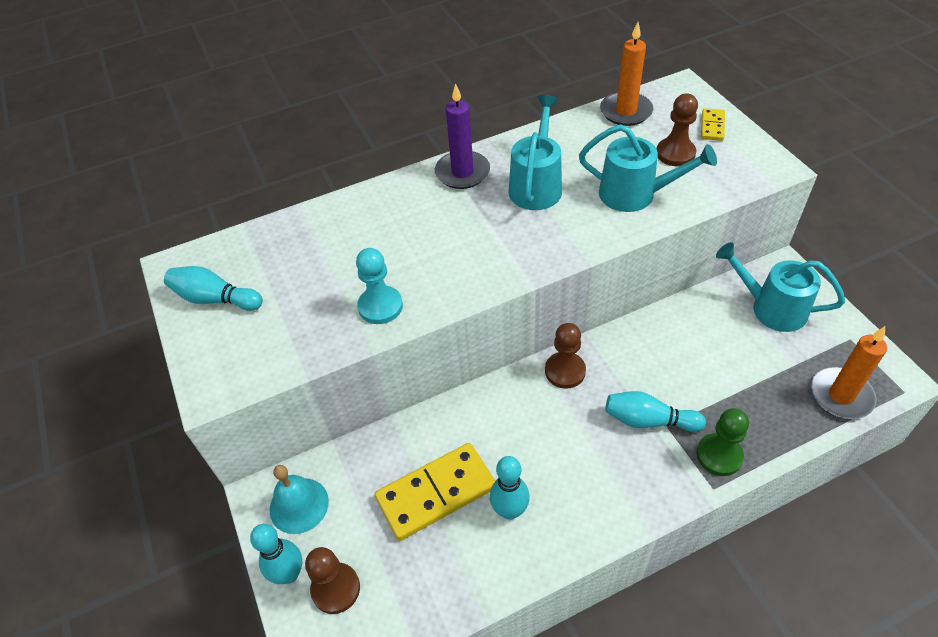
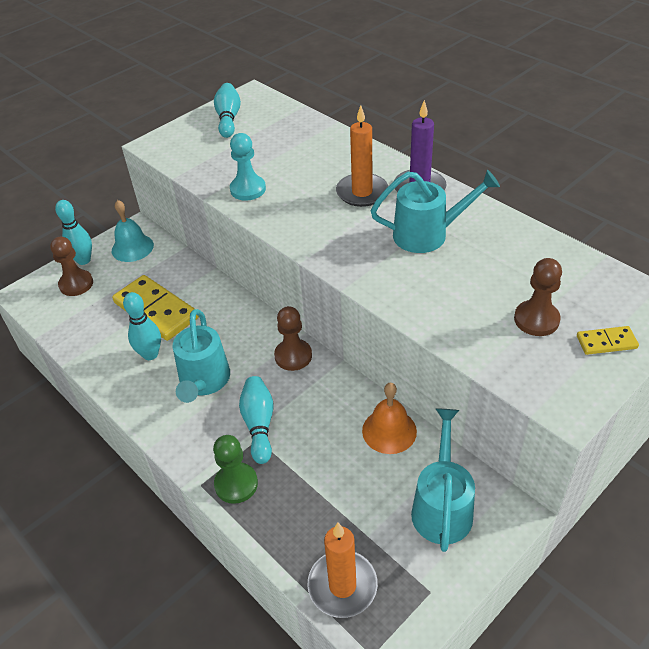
camera: 70 degrees right, 5 degrees down
(626, 111) = (583, 270): orange candle -> orange candle (362, 192)
(636, 194) = (452, 301): turquoise watering can -> turquoise watering can (204, 382)
(683, 320) = (389, 431): none -> orange bell

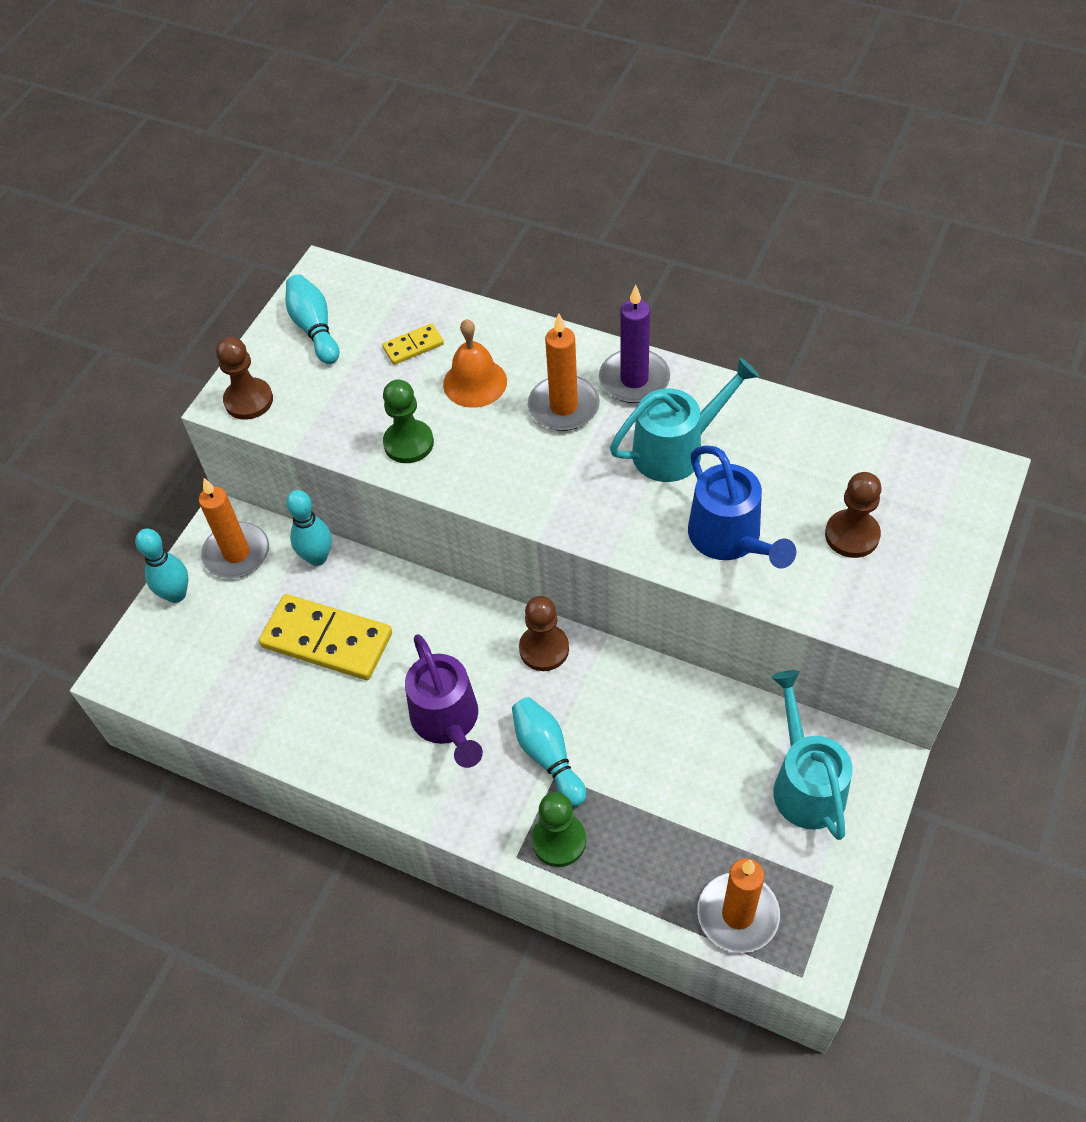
camera: 20 degrees left, 10 degrees up
(76, 284) = (188, 635): brown pawn -> brown pawn (248, 400)
(132, 247) = (237, 553): turquoise bell -> orange candle
(150, 354) = (356, 706): turquoise bowling pin -> turquoise bowling pin (317, 557)
(204, 382) = (448, 722): turquoise watering can -> purple watering can
(248, 189) = (408, 443): turquoise pawn -> green pawn
(389, 431) = (706, 711): orange bell -> orange bell (475, 382)
(439, 298) = (730, 540): none -> blue watering can
(606, 342) = (938, 542): yellow domino -> yellow domino (413, 346)

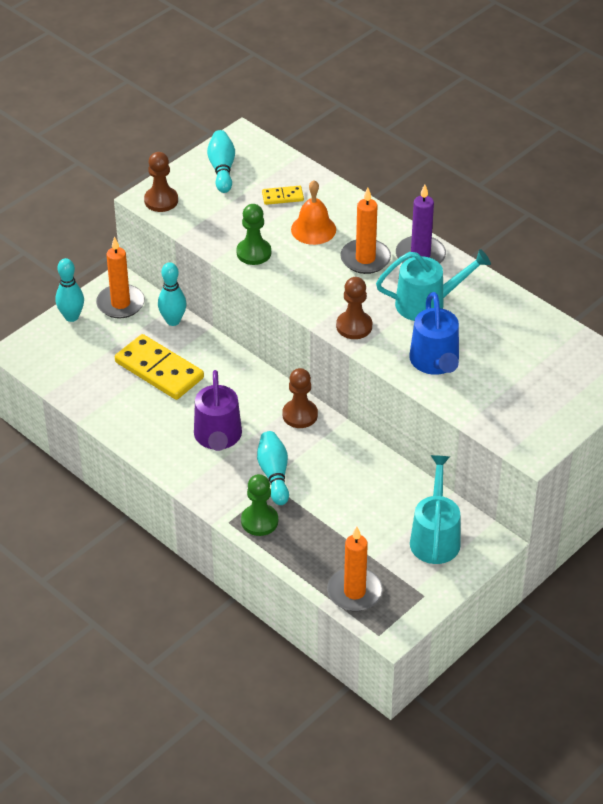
camera: 15 degrees right, 10 degrees down
(852, 535) = (516, 382): brown pawn -> brown pawn (354, 326)

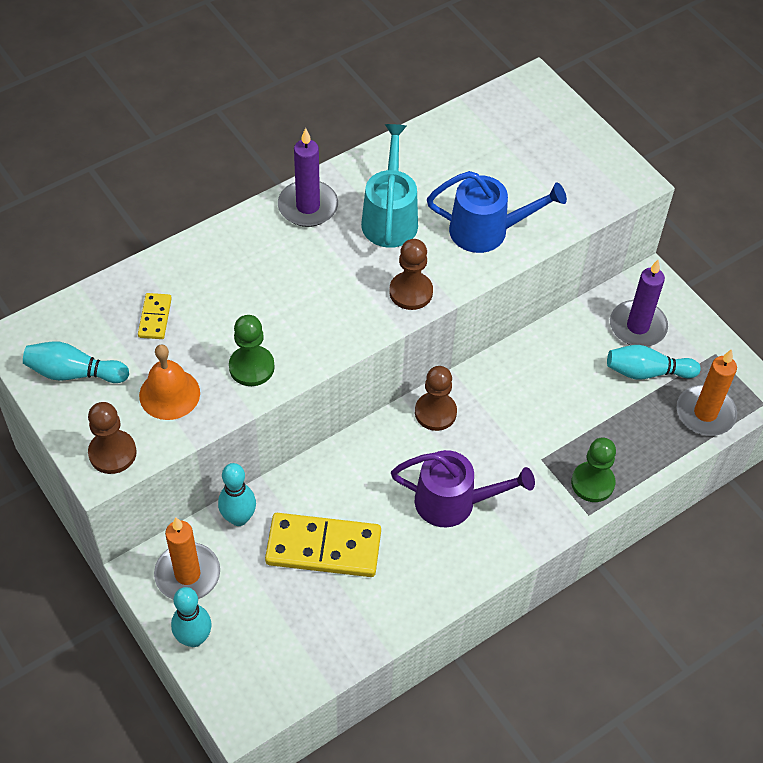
camera: 80 degrees left, 10 degrees up
(159, 370) = (323, 547): yellow domino -> yellow domino turned 45 degrees clockwise
(274, 474) = (523, 455): turquoise bowling pin -> turquoise bowling pin (647, 372)
(313, 229) = (227, 298): orange bell -> orange bell (169, 394)
(365, 259) = (297, 258): orange candle -> none
(435, 536) = (637, 326): turquoise watering can -> purple candle

